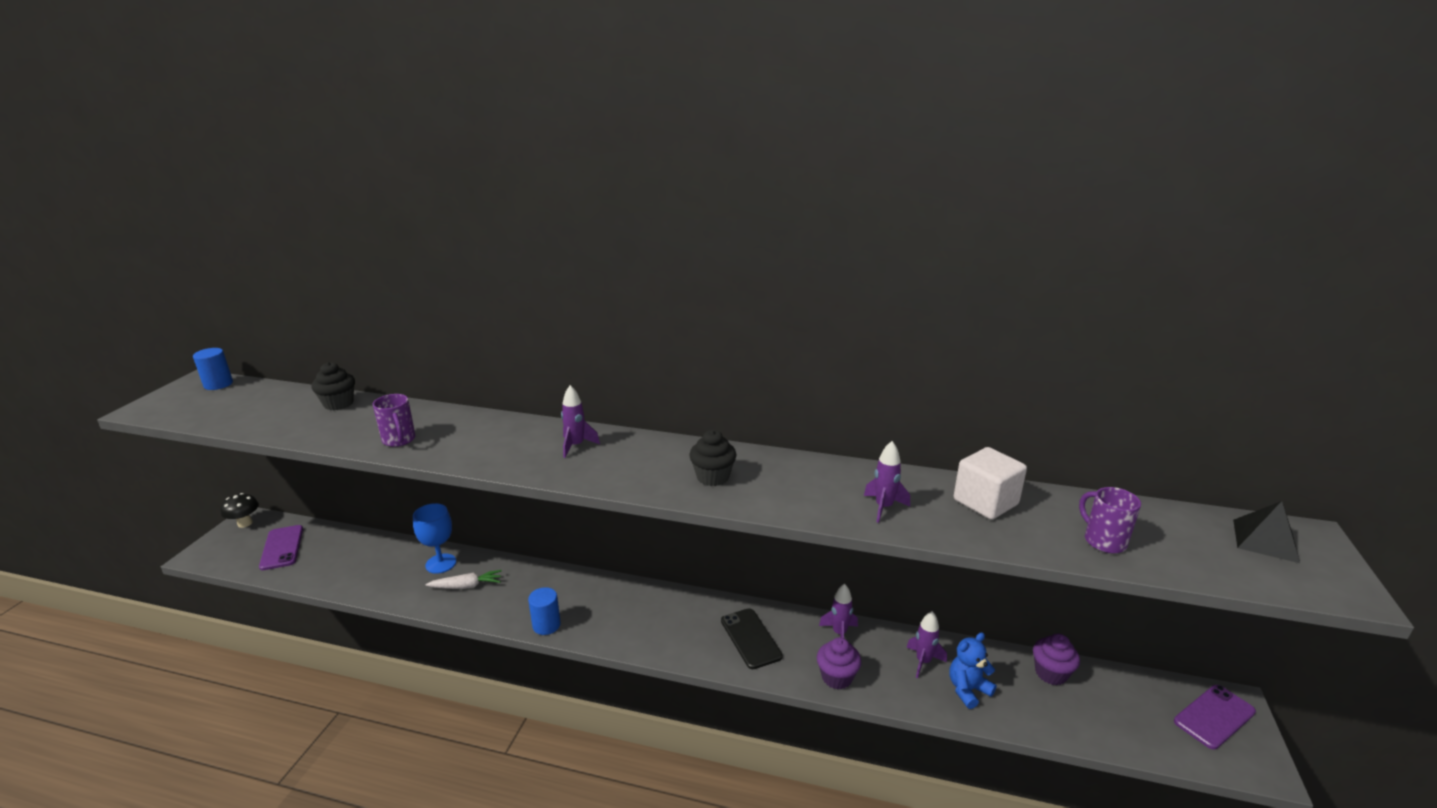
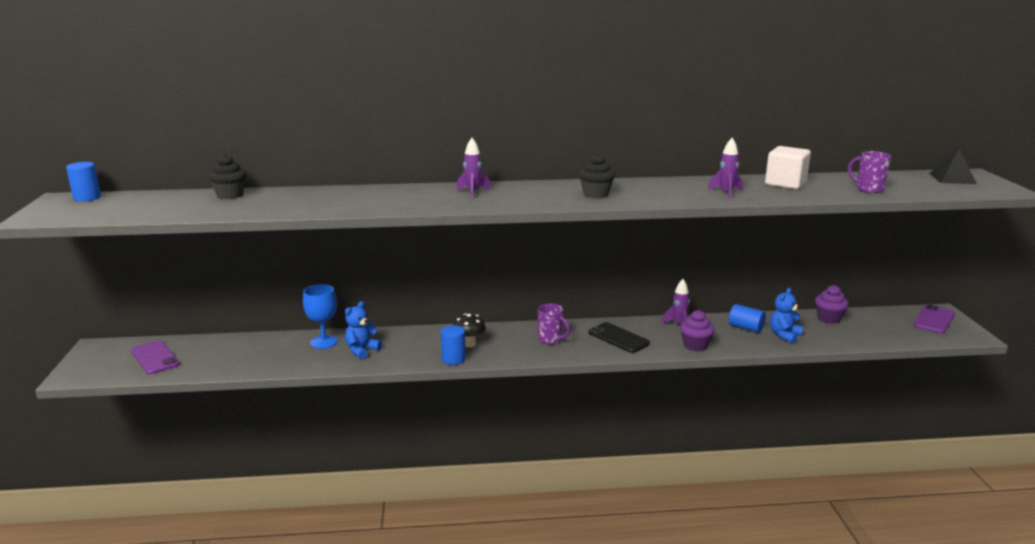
camera: 20 degrees left, 5 degrees down
(245, 523) = (96, 349): black mushroom -> black mushroom (469, 344)
(399, 440) = (320, 206): purple mug -> purple mug (551, 339)
(466, 586) = (361, 350): white carrot -> blue teddy bear
(923, 662) = (745, 328): purple rocket -> blue cylinder

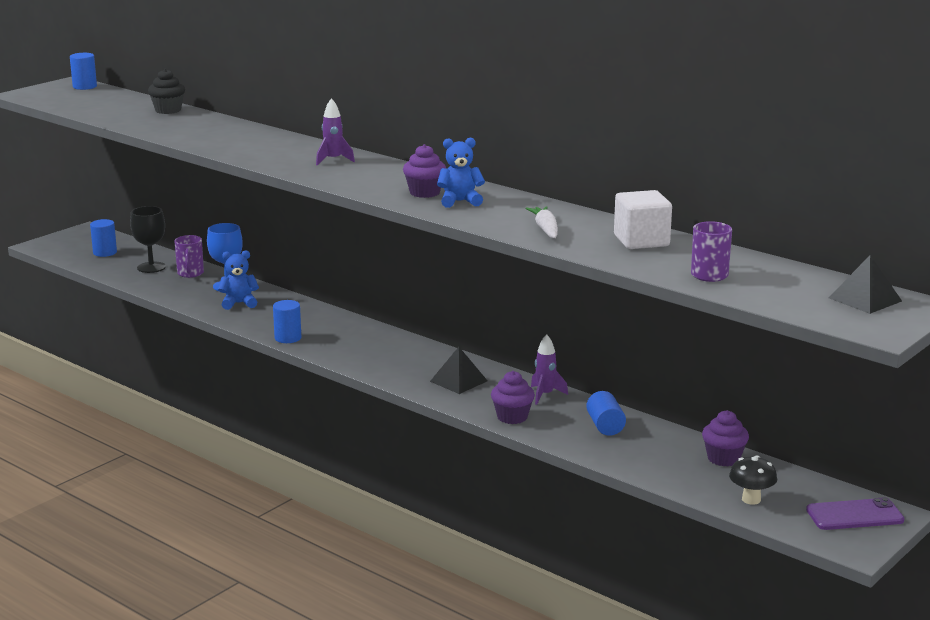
camera: 45 degrees right, 0 degrees up
(155, 358) = (105, 252): purple phone -> blue cylinder
(226, 353) = (151, 267): none -> black goblet
(469, 344) = (326, 332): black mushroom -> black mushroom (751, 499)
(551, 339) = (398, 357): purple mug -> purple mug (190, 274)
(596, 194) = (424, 193): black cupcake -> purple cupcake
(618, 338) = (458, 381): black phone -> black pyramid
(726, 193) = (545, 229): purple rocket -> white carrot
(784, 335) = (627, 449): blue teddy bear -> blue teddy bear (460, 201)

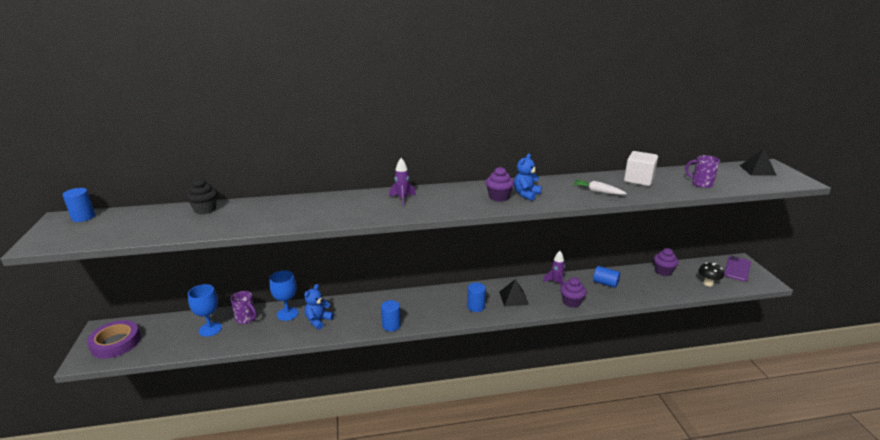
camera: 50 degrees left, 5 degrees up
(77, 244) = (115, 343): none -> purple tape
(105, 252) = (152, 337): blue cylinder -> blue cylinder (476, 307)
(151, 267) = (210, 329): black goblet -> blue goblet

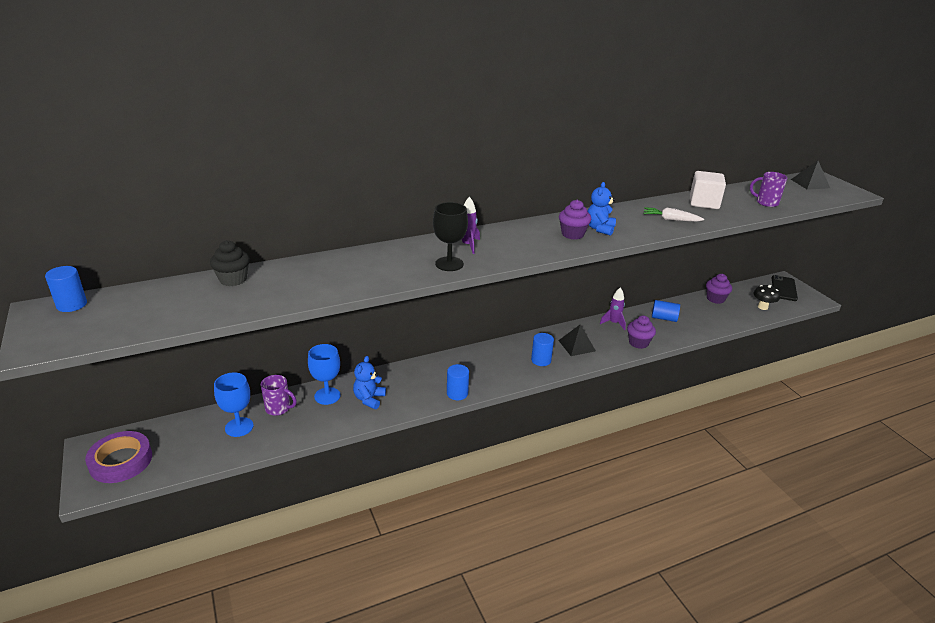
camera: 15 degrees left, 5 degrees up
(377, 212) = (449, 264): none -> black goblet
(737, 269) = (784, 288): purple phone -> black phone

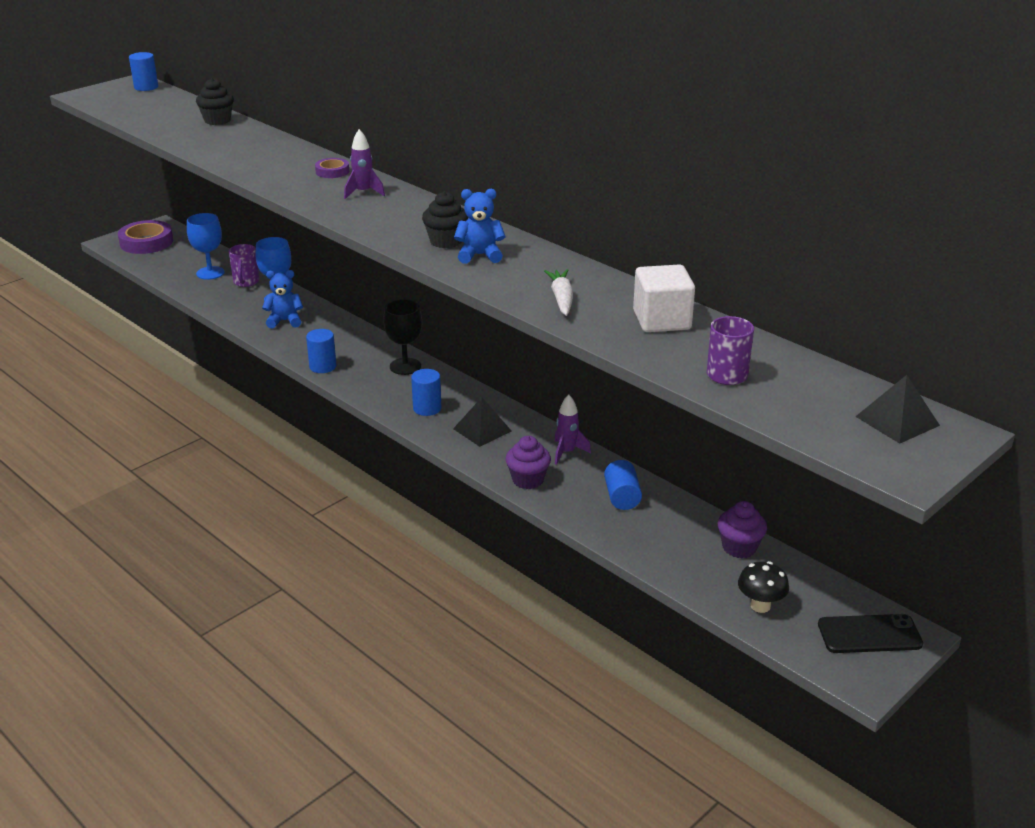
camera: 70 degrees right, 0 degrees up
(414, 249) = (332, 171): none -> purple tape
(449, 264) = (310, 192): black goblet -> black goblet (405, 366)
(572, 234) = (446, 241): purple cupcake -> black cupcake

